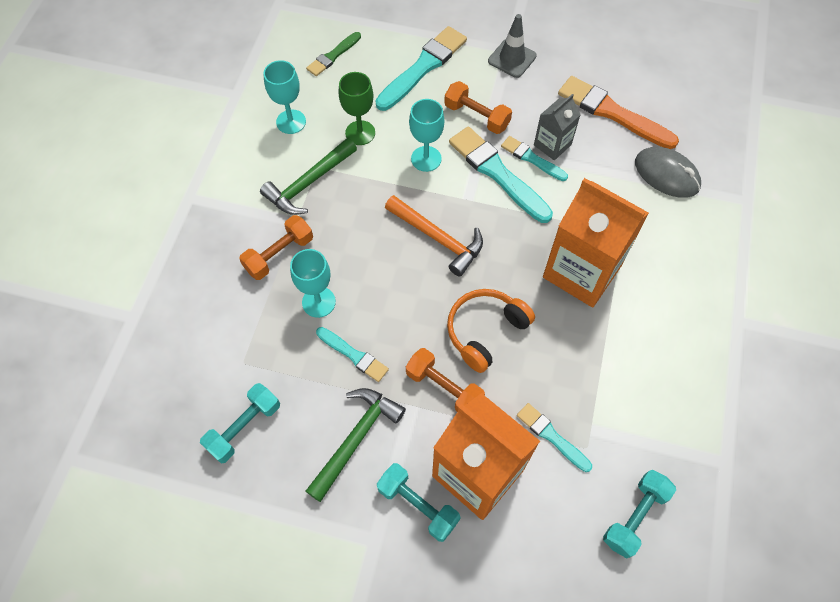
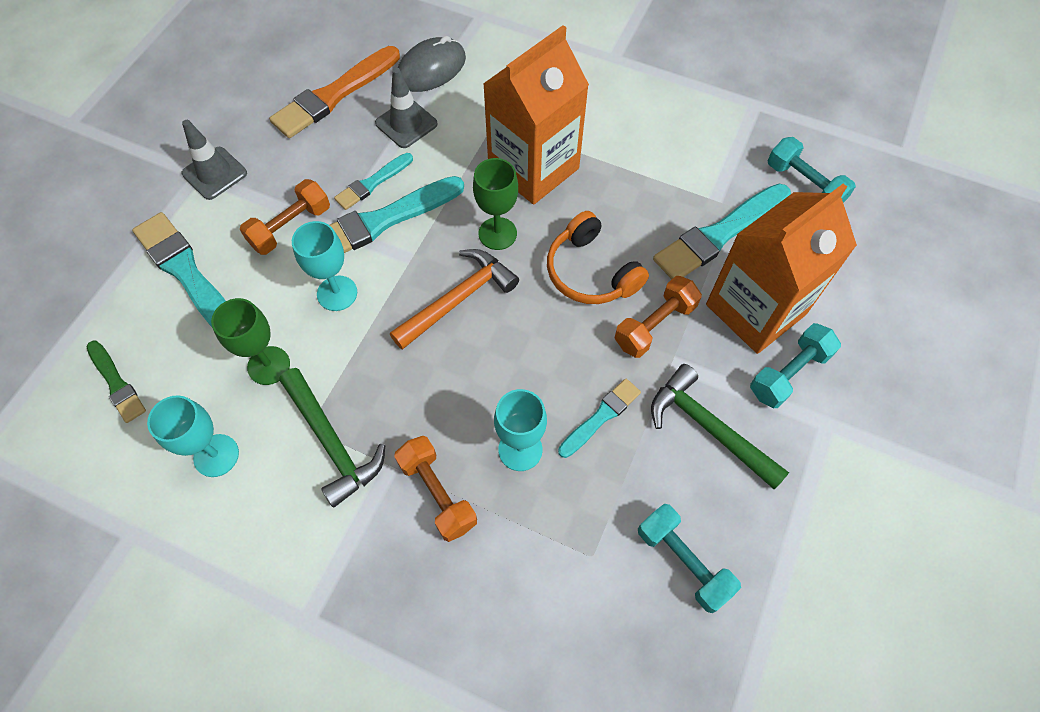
camera: 80 degrees left, 0 degrees up
(506, 255) = (497, 233): none -> green goblet
(551, 436) = (719, 234): turquoise brush -> turquoise brush, size x1.77
(552, 145) = (359, 159): grey carton -> none
(599, 169) = (406, 124): none -> grey traffic cone

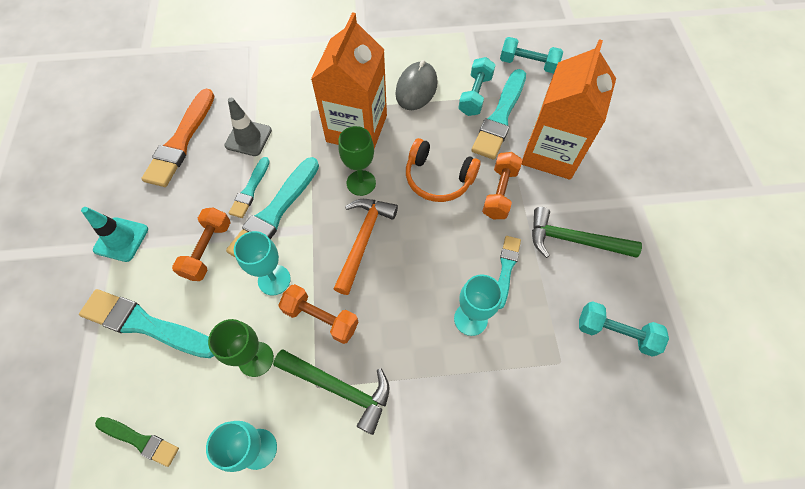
camera: 30 degrees left, 0 degrees up
(214, 173) = (121, 239): grey traffic cone -> turquoise traffic cone
(431, 69) = (242, 93): grey mouse -> grey mouse (416, 88)
(437, 493) = (436, 380): orange dumbbell -> orange dumbbell (321, 318)
(789, 373) = (595, 182): turquoise dumbbell -> turquoise dumbbell (475, 95)

